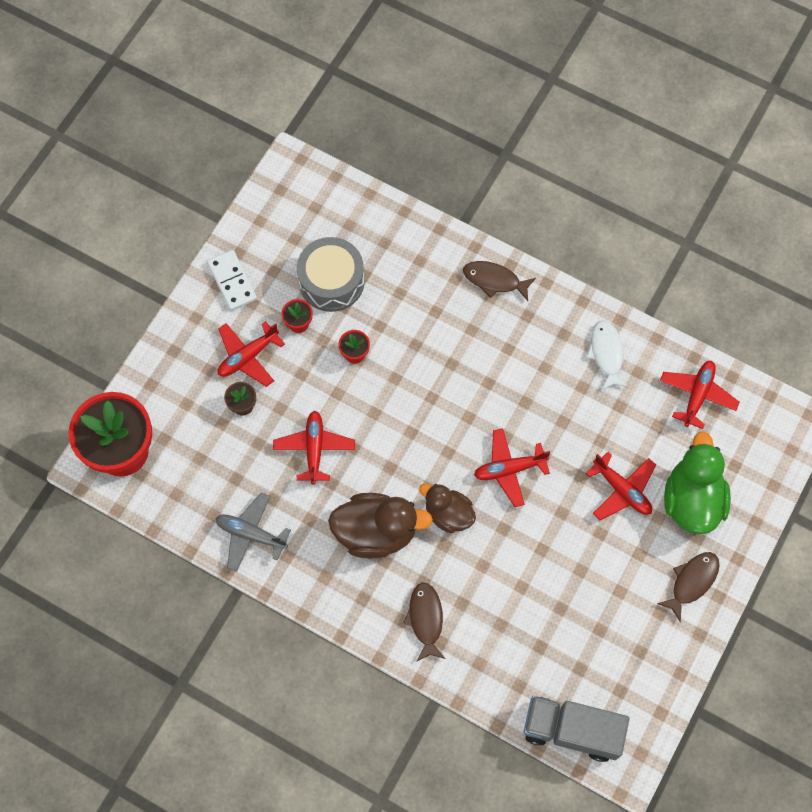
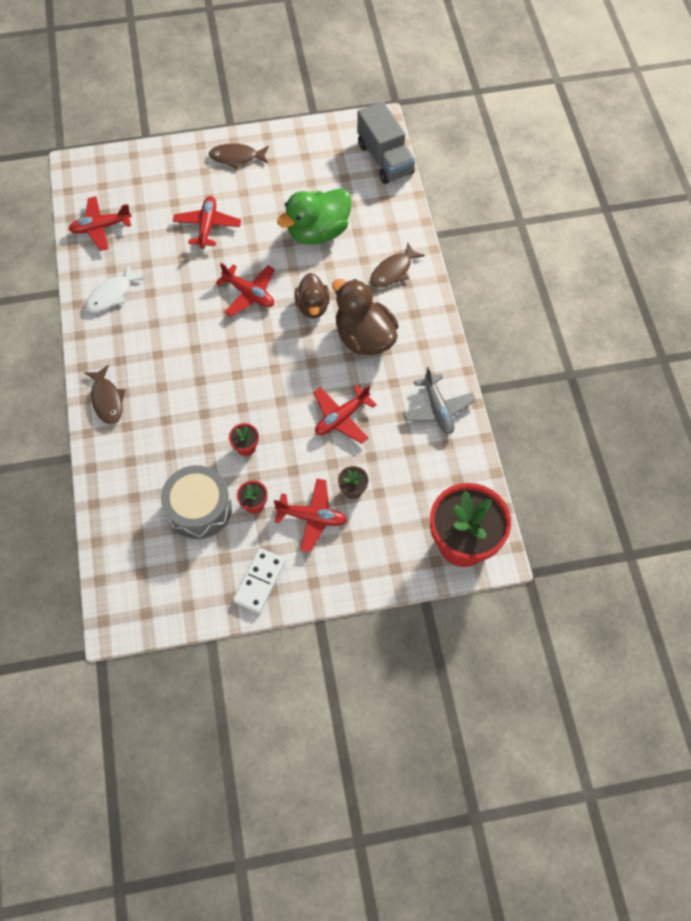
camera: 130 degrees left, 5 degrees down
(692, 500) = (181, 188): green duck -> green duck (318, 232)

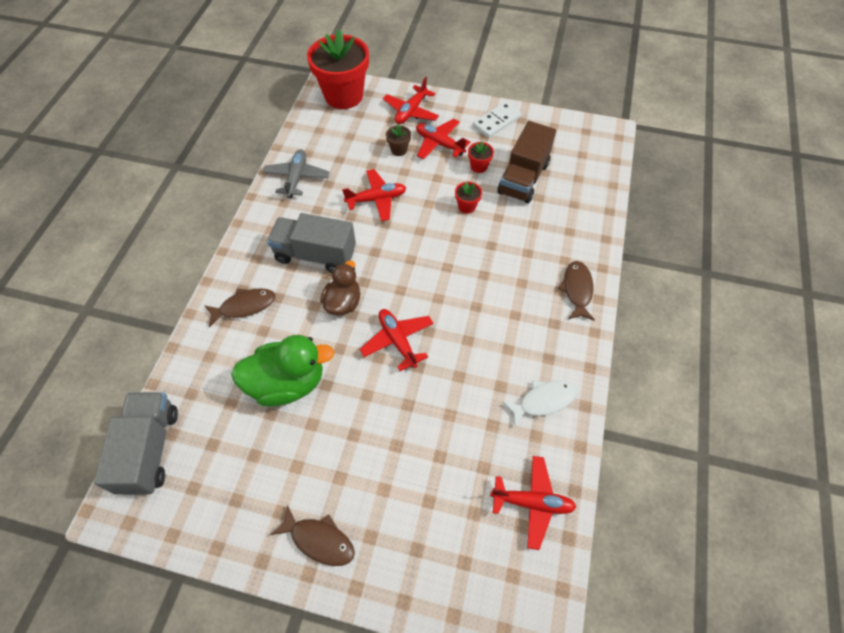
camera: 155 degrees left, 5 degrees down
(199, 508) = (523, 178): grey drum -> brown truck
(207, 226) = (403, 446): red plane -> red plane (411, 111)
(364, 337) = (315, 255): brown duck -> grey truck

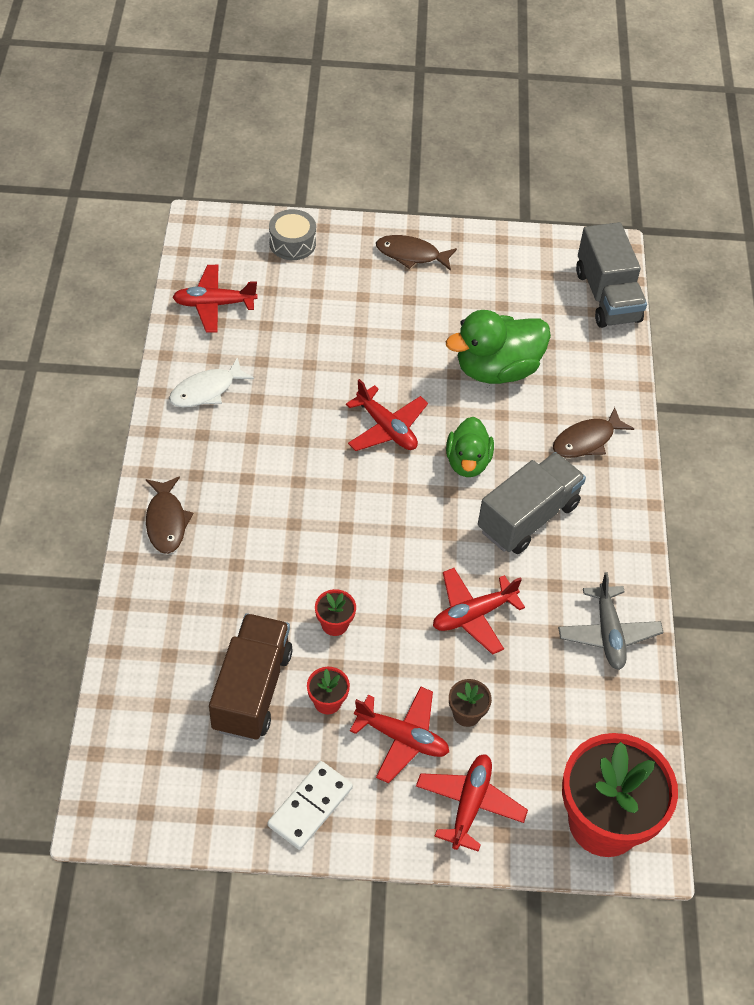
camera: 165 degrees right, 5 degrees down
(315, 255) = (528, 517): grey truck -> grey truck turned 45 degrees counterclockwise
(343, 302) = (467, 462): brown duck -> green duck
(442, 580) = (292, 243): none -> grey drum

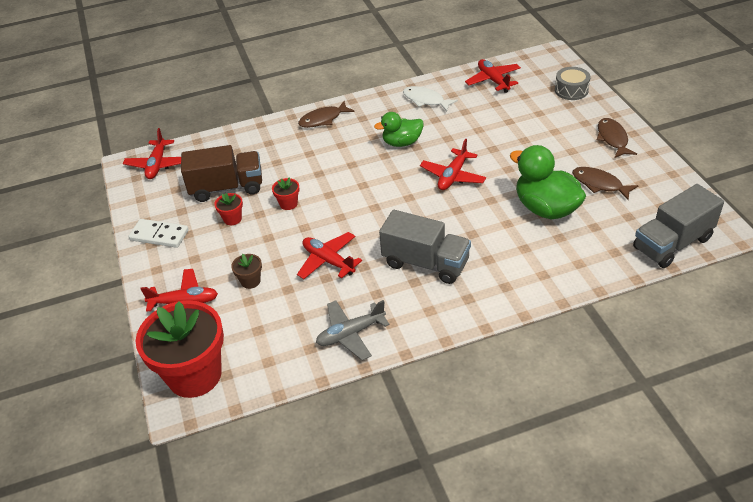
camera: 75 degrees right, 10 degrees down
(402, 738) = (220, 258): red plane -> red plane (157, 165)
(467, 462) = (452, 220): green duck -> green duck (402, 142)
(587, 440) = (518, 273): brown fish -> brown fish (600, 184)

